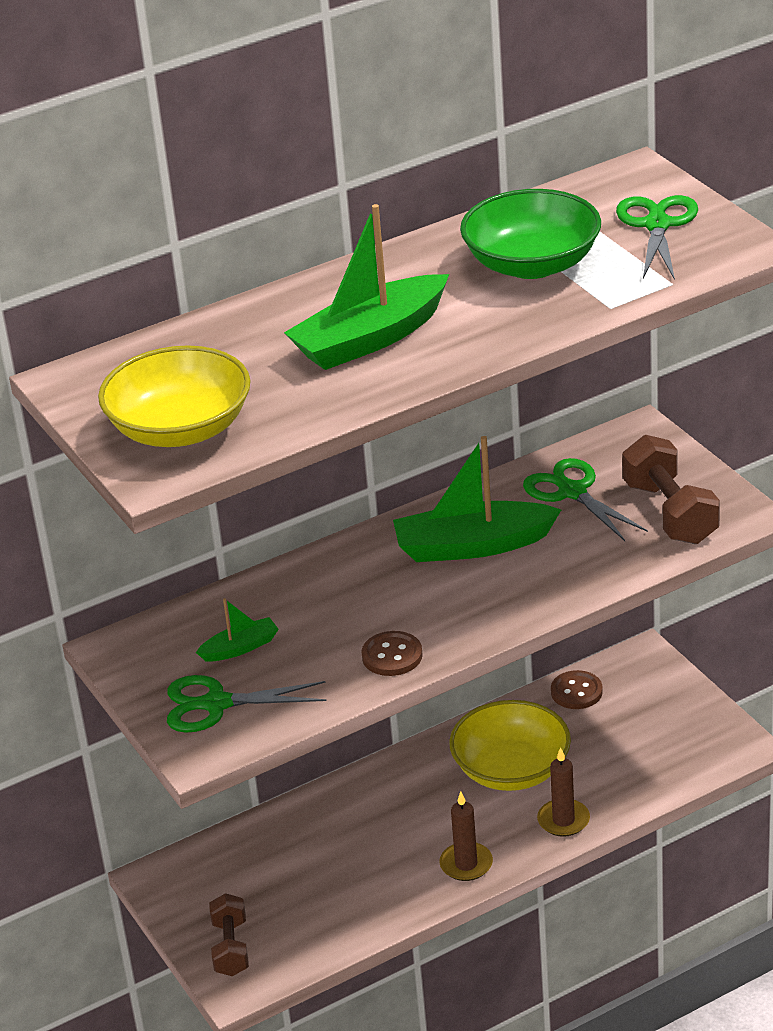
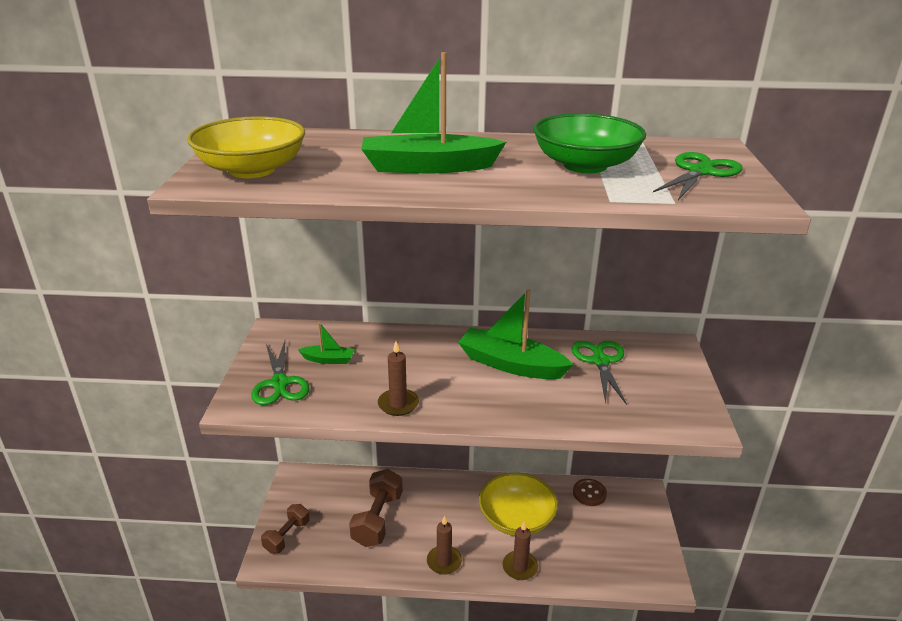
camera: 30 degrees right, 5 degrees down
(217, 704) = (280, 383): green scissors -> green scissors turned 135 degrees counterclockwise
(392, 656) = (398, 404): brown button -> brown candle
(670, 513) = (653, 401): brown dumbbell -> brown dumbbell (378, 519)

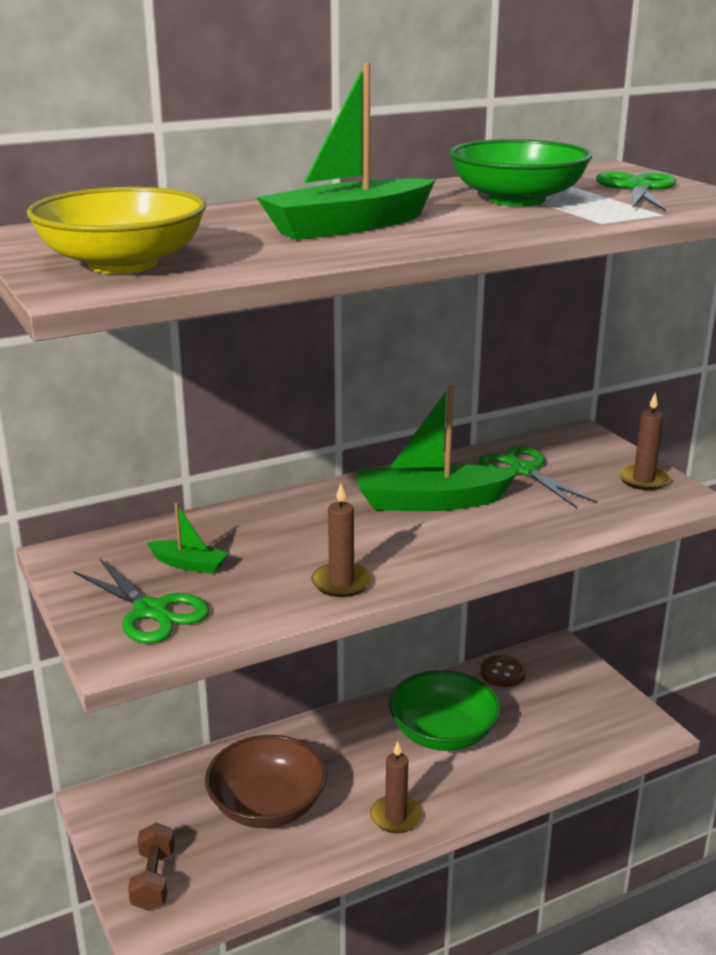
camera: 30 degrees left, 5 degrees down
(328, 359) = (189, 564): green boat -> green boat turned 45 degrees clockwise
(378, 519) = (267, 805): brown dumbbell -> brown bowl
(516, 519) = (443, 733): yellow bowl -> green bowl
(520, 567) = (490, 783): brown candle -> brown candle (643, 480)

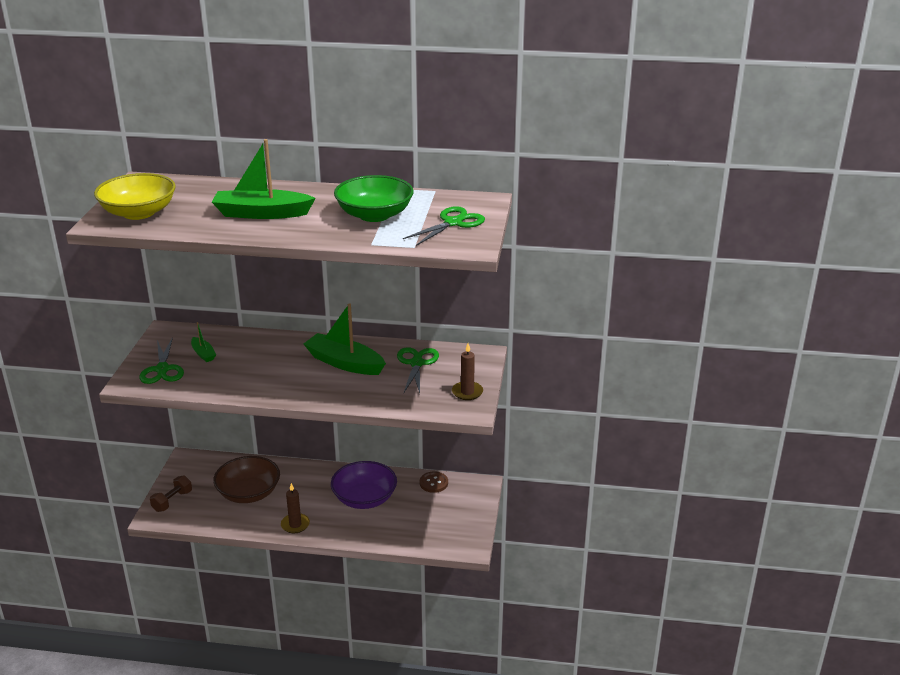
camera: 35 degrees right, 5 degrees up
(341, 583) = (247, 387): brown candle -> none
(443, 733) = (364, 498): green bowl -> purple bowl

